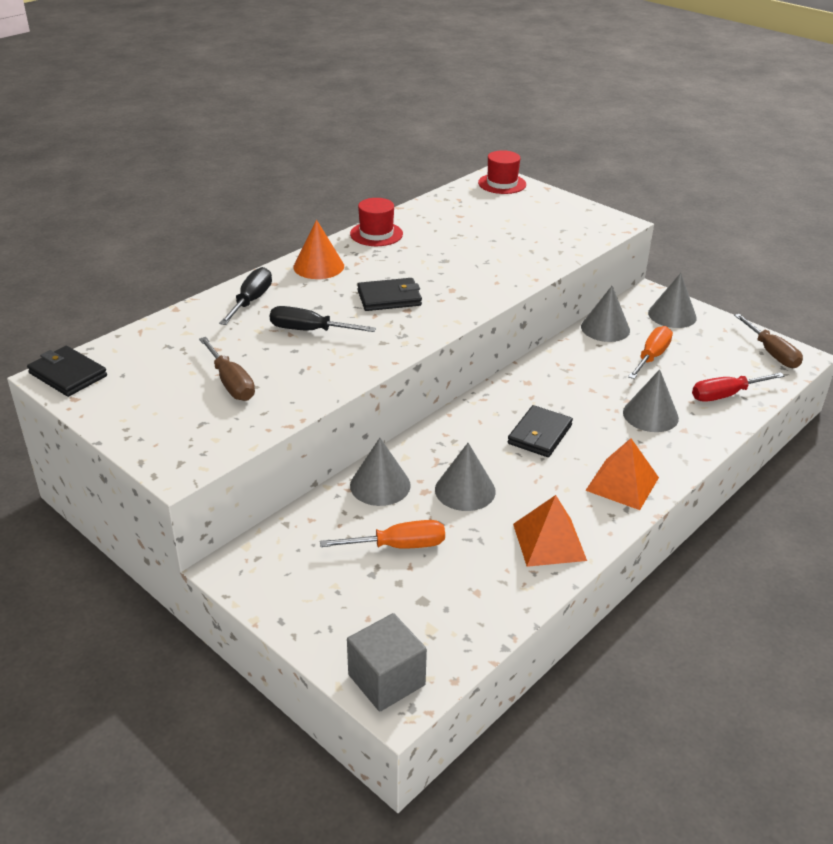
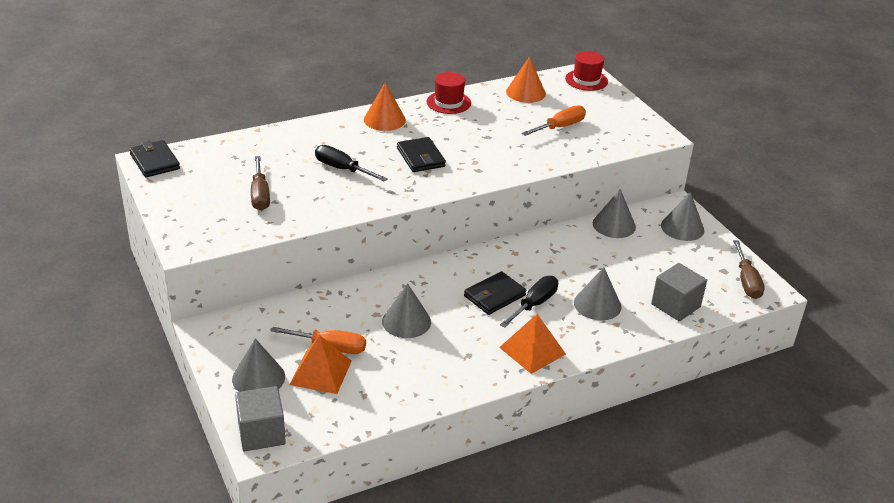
camera: 20 degrees right, 0 degrees up
(251, 301) = (315, 136): black screwdriver -> black screwdriver (534, 304)
(380, 485) = (346, 300): grey cone -> grey cone (258, 377)
(389, 298) = (420, 157): black wallet -> black wallet turned 60 degrees clockwise
(450, 207) = (525, 92): none -> orange cone
(549, 541) = (443, 376): orange pyramid -> orange pyramid (321, 372)
(651, 357) = (635, 258): orange screwdriver -> orange screwdriver (560, 127)
(726, 395) = (675, 305): red screwdriver -> grey cube

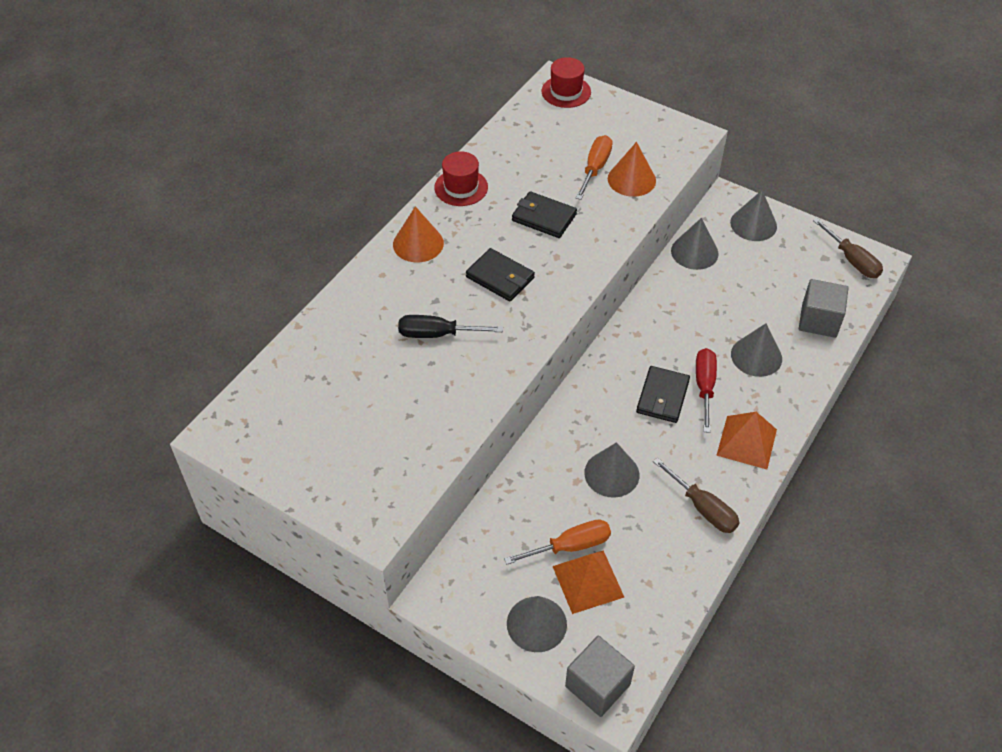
camera: 30 degrees left, 15 degrees up
(155, 161) = (227, 430): black wallet -> black wallet (544, 217)
(260, 195) = (386, 415): brown screwdriver -> brown screwdriver (702, 508)
(525, 92) = (523, 136): orange cone -> orange cone (631, 179)
(534, 304) = (704, 387): black screwdriver -> red screwdriver

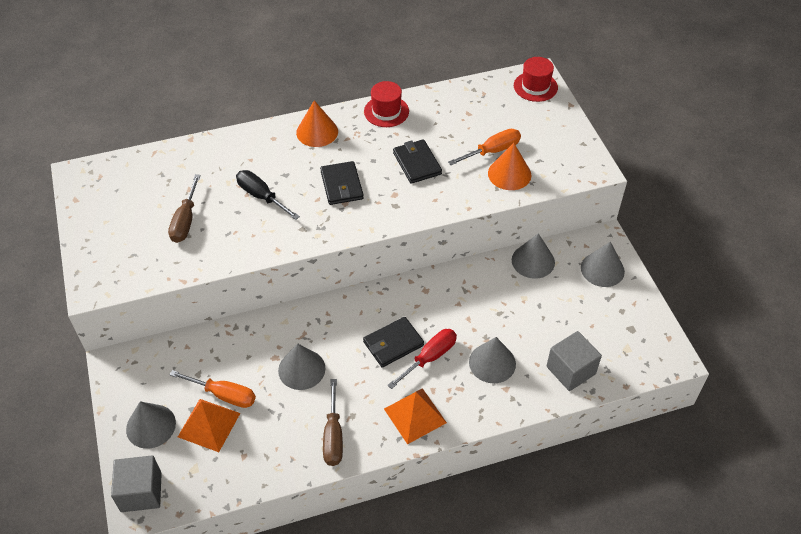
camera: 40 degrees right, 0 degrees up
(852, 260) = (651, 344): brown screwdriver -> brown screwdriver (185, 221)

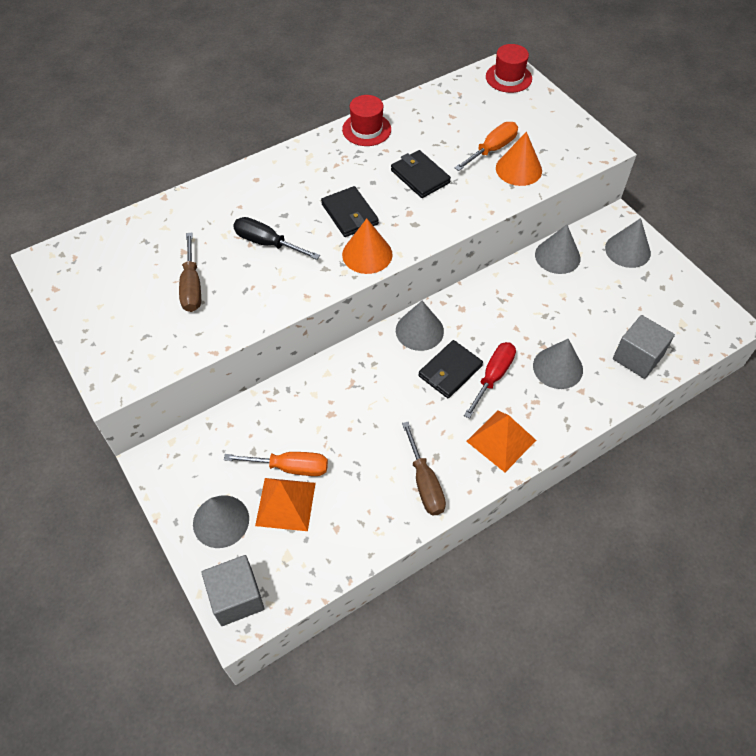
camera: 15 degrees left, 5 degrees up
(301, 369) = (364, 420): grey cone -> grey cone (419, 330)
(317, 132) = (301, 164): orange cone -> orange cone (367, 254)

